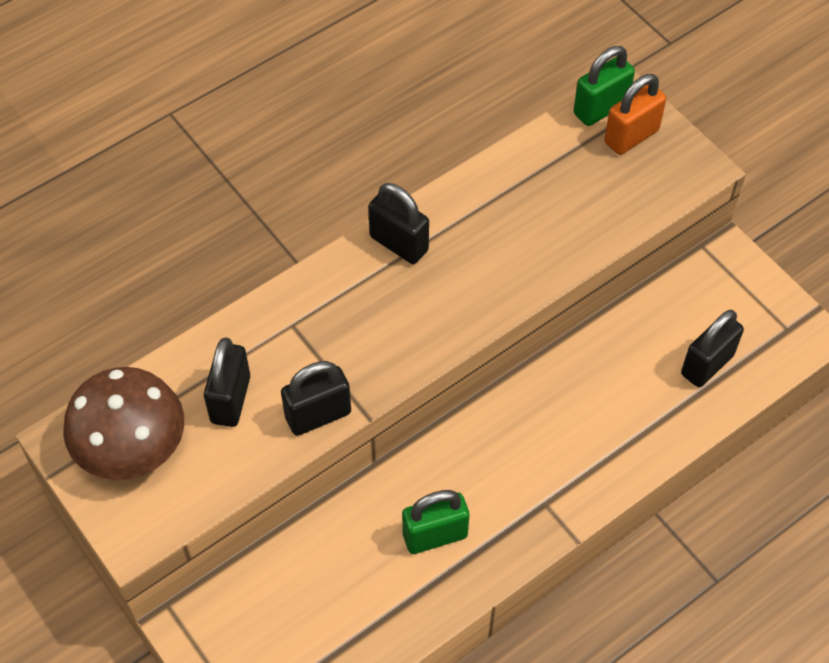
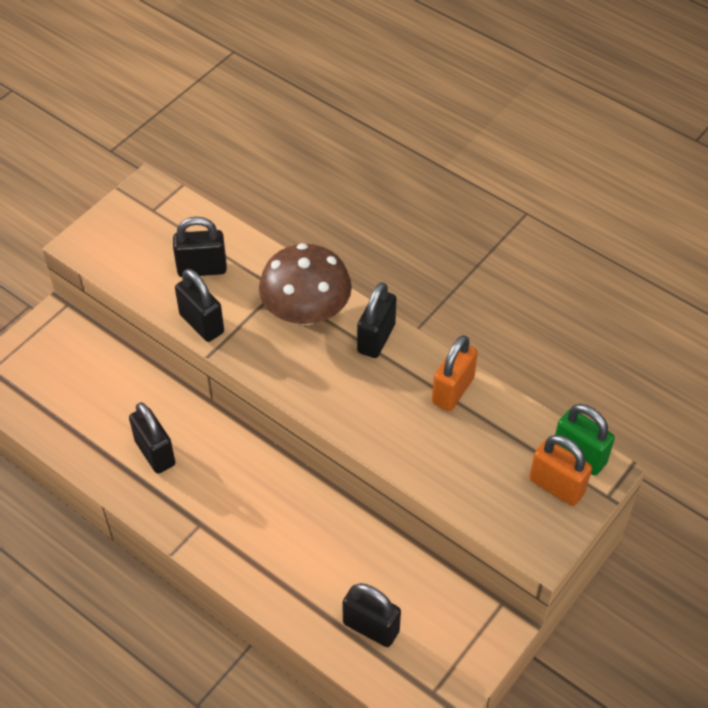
camera: 75 degrees right, 5 degrees down
(132, 448) = (148, 225): brown mushroom -> brown mushroom (306, 312)
(435, 535) = (155, 453): green padlock -> black padlock
(491, 191) = (453, 390): none -> orange padlock

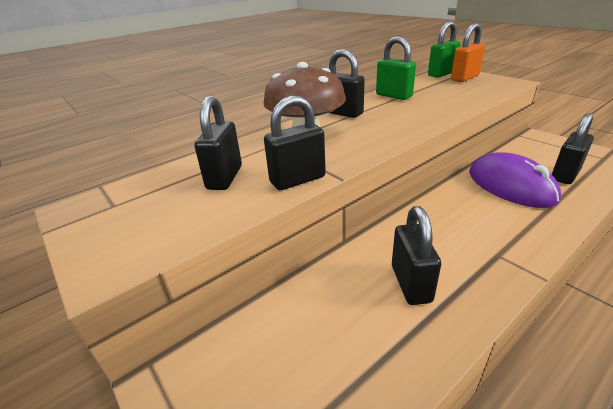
camera: 75 degrees left, 20 degrees down
(155, 453) = (411, 283): black padlock -> black padlock turned 75 degrees counterclockwise
(335, 559) = (510, 185): none -> purple mouse
(453, 390) = (393, 96): orange padlock -> green padlock

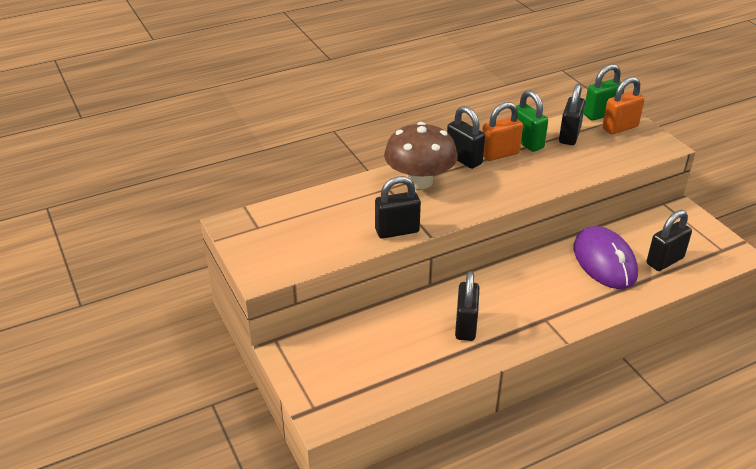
camera: 10 degrees right, 5 degrees up
(224, 177) = (341, 217): black padlock -> black padlock (569, 136)
(375, 105) = (499, 154): none -> orange padlock

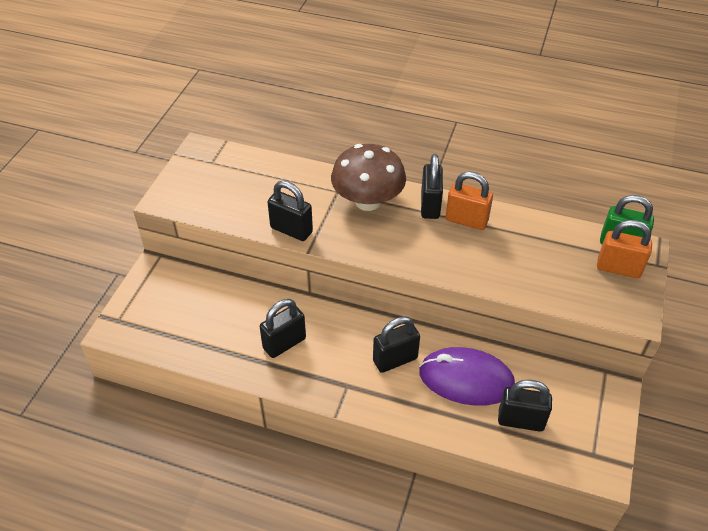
camera: 45 degrees right, 10 degrees up
(526, 142) = (506, 225): green padlock -> none
(569, 136) = (555, 244): black padlock -> black padlock (395, 359)
(604, 261) = (466, 379): purple mouse -> purple mouse turned 75 degrees clockwise

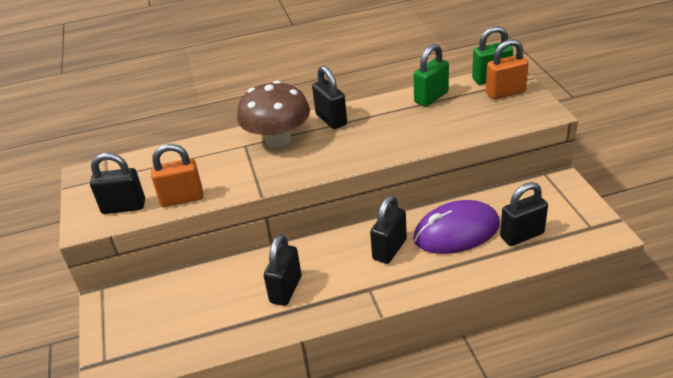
camera: 30 degrees left, 10 degrees down
(291, 230) = (231, 188): black padlock -> black padlock (124, 207)
(466, 220) = (369, 115): orange padlock -> orange padlock (182, 198)
(541, 232) = (431, 97): none -> green padlock

